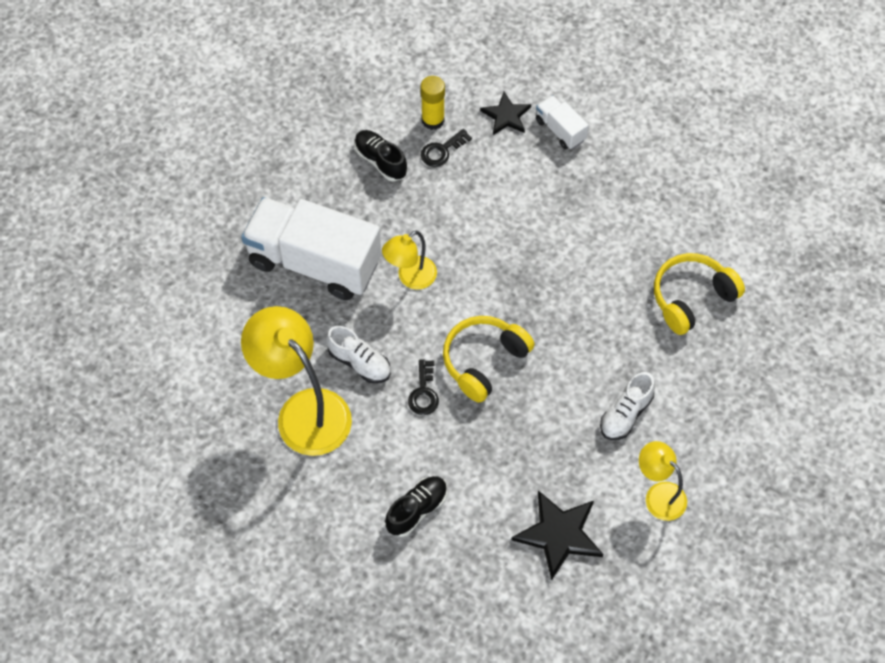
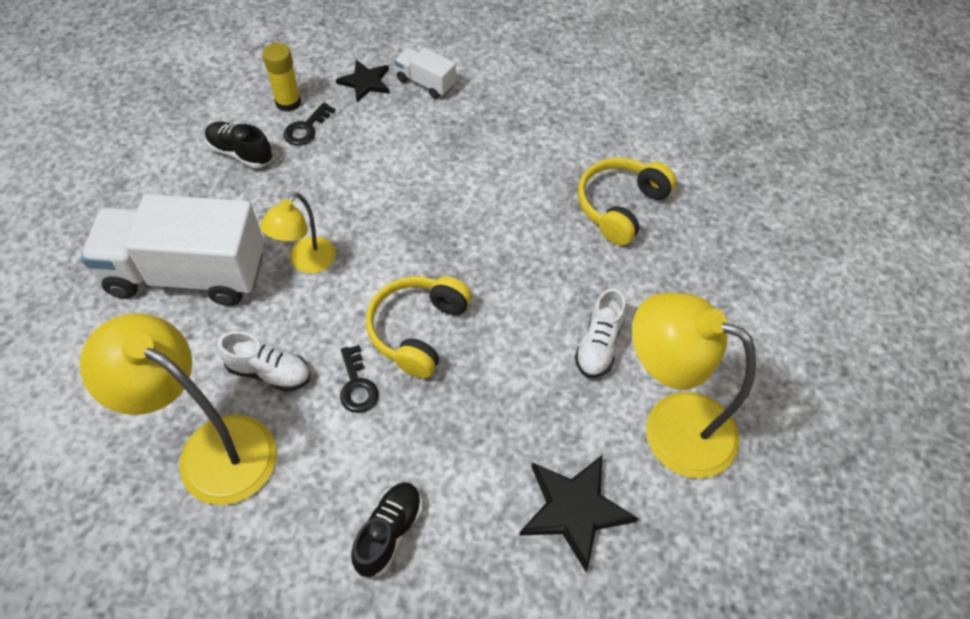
camera: 20 degrees left, 5 degrees down
(658, 495) = (671, 426): yellow lamp -> yellow lamp, size x1.82

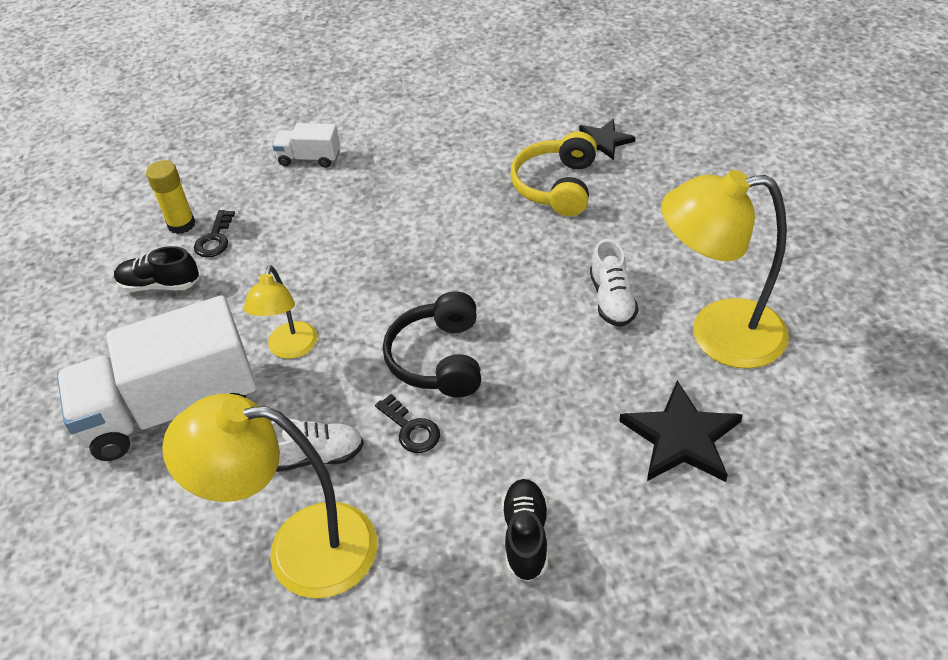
camera: 20 degrees left, 10 degrees down
(365, 82) = (249, 179): black star -> black star (604, 141)
(417, 330) = (438, 359): yellow headphones -> black headphones

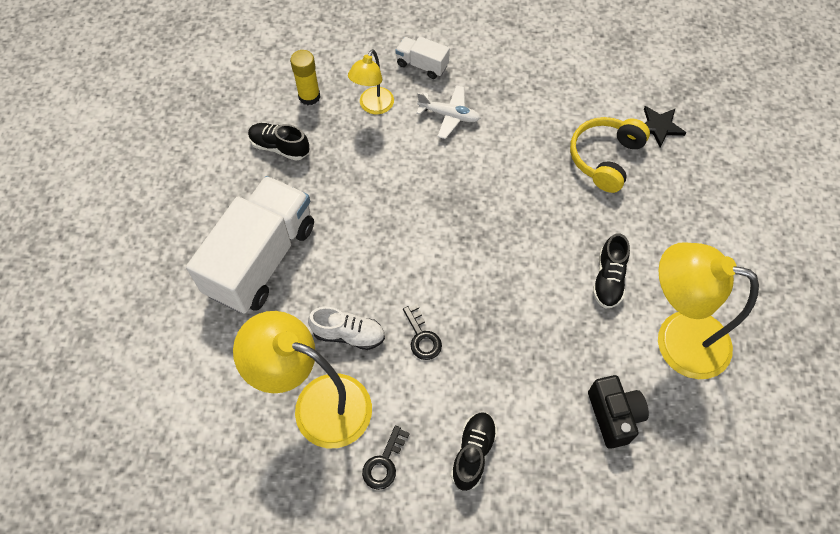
camera: 15 degrees right, 15 degrees up
(172, 409) = (261, 259): white truck -> white truck turned 120 degrees clockwise
(215, 239) = (330, 118): black key -> black key (384, 463)
(290, 349) = (357, 238): yellow lamp -> yellow lamp (373, 106)
(359, 196) = (449, 115): none -> white plane
(438, 359) = (461, 285): black headphones -> none
(612, 299) = (608, 279): white shoe -> black shoe
(681, 437) = (613, 416): black star -> black camera

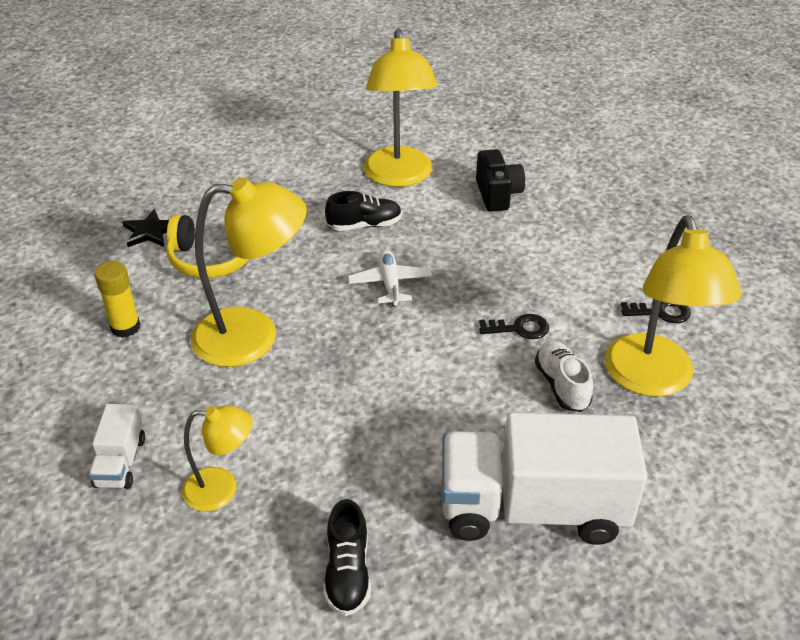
camera: 115 degrees left, 20 degrees down
(309, 96) = (234, 578): yellow glue stick -> yellow glue stick (125, 327)
(422, 337) = (519, 328): black key -> black key turned 45 degrees clockwise
(449, 115) = (205, 403): white plane -> white plane (390, 284)
(473, 453) = (600, 261): black shoe -> none
(501, 159) = (253, 336): none -> yellow lamp
(613, 416) = (497, 195): black camera -> black camera turned 120 degrees clockwise

